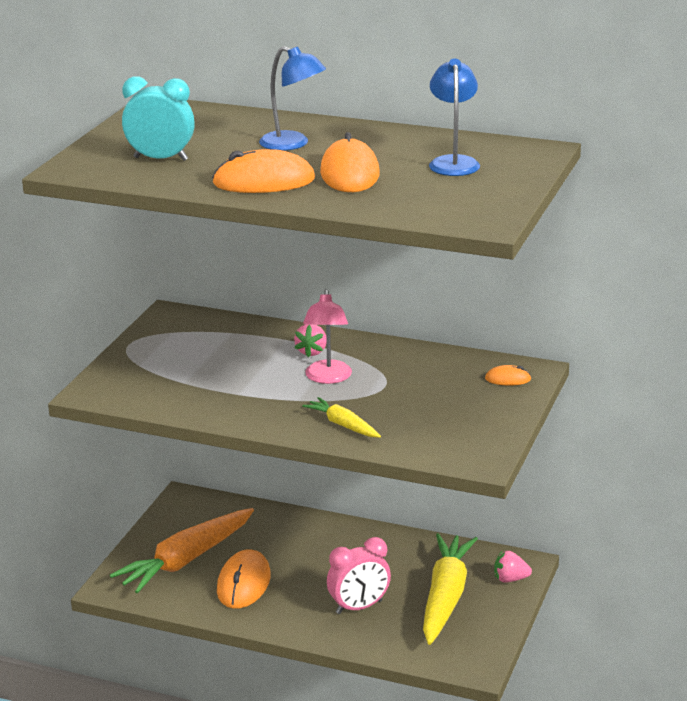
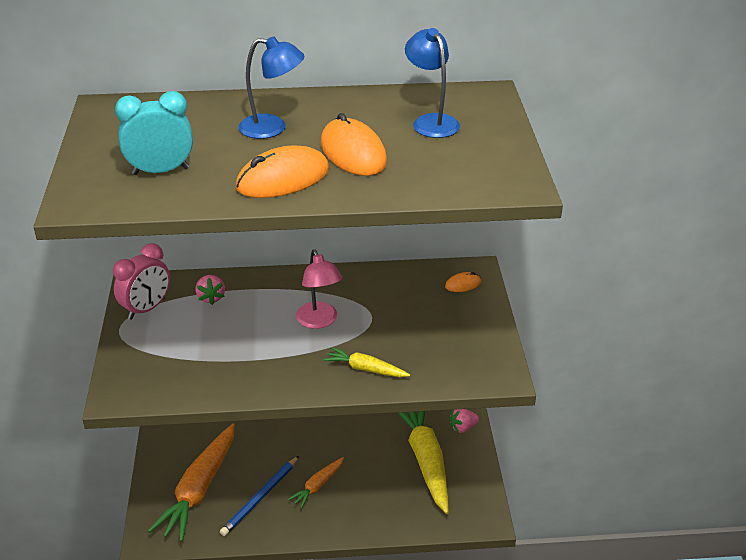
camera: 25 degrees left, 10 degrees up
(243, 583) = (260, 498): orange mouse -> blue pencil
(310, 589) = (317, 486): none -> orange carrot
(311, 352) = (287, 296): pink strawberry -> pink strawberry (211, 297)
(359, 607) = (366, 491): pink clock -> pink clock (146, 308)

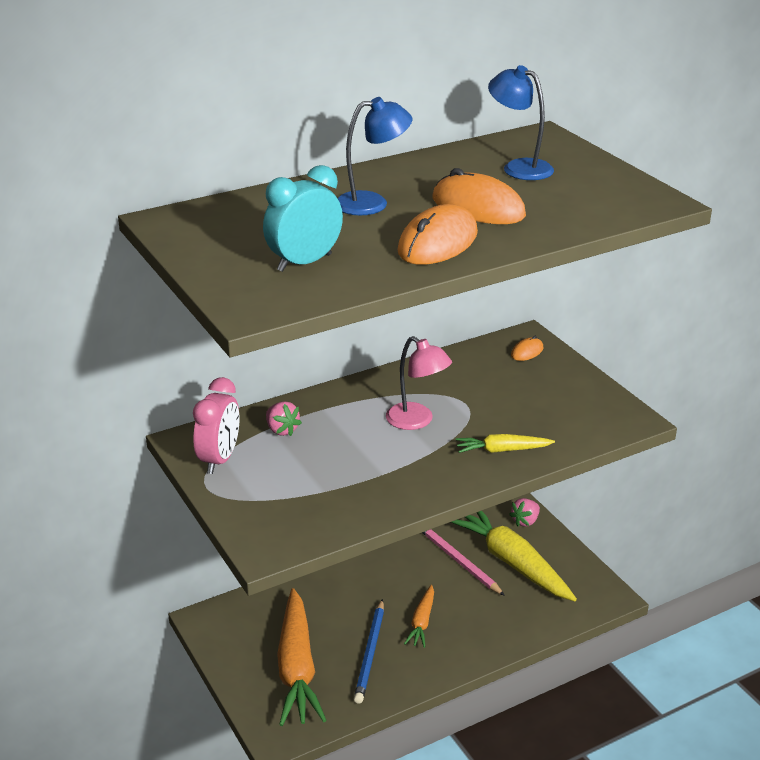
camera: 25 degrees left, 5 degrees down
(383, 444) = (458, 561): none -> pink pencil

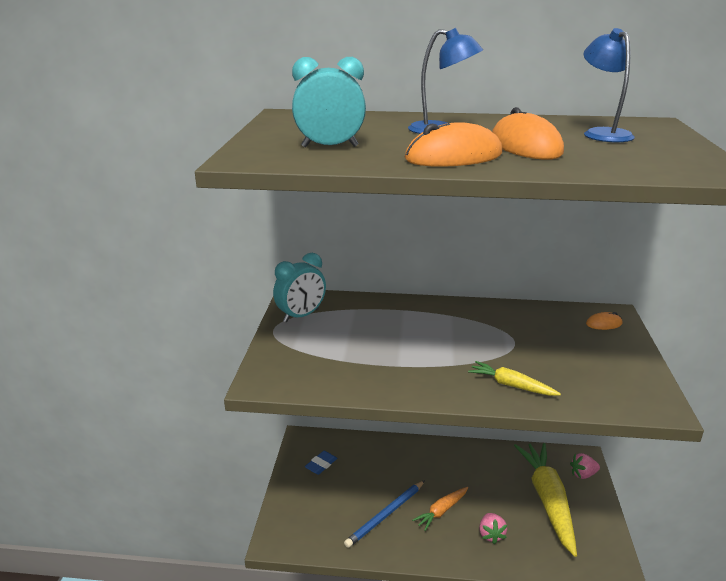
camera: 35 degrees right, 5 degrees down
(219, 459) = (301, 316): pink clock -> turquoise clock
(254, 637) = (321, 465): none -> blue eraser
(282, 430) = (361, 313): pink strawberry -> pink strawberry (491, 534)
(297, 668) = (329, 499): orange carrot -> none
(417, 421) = (463, 340): pink lamp -> none
(458, 561) = (505, 480): pink pencil -> none

